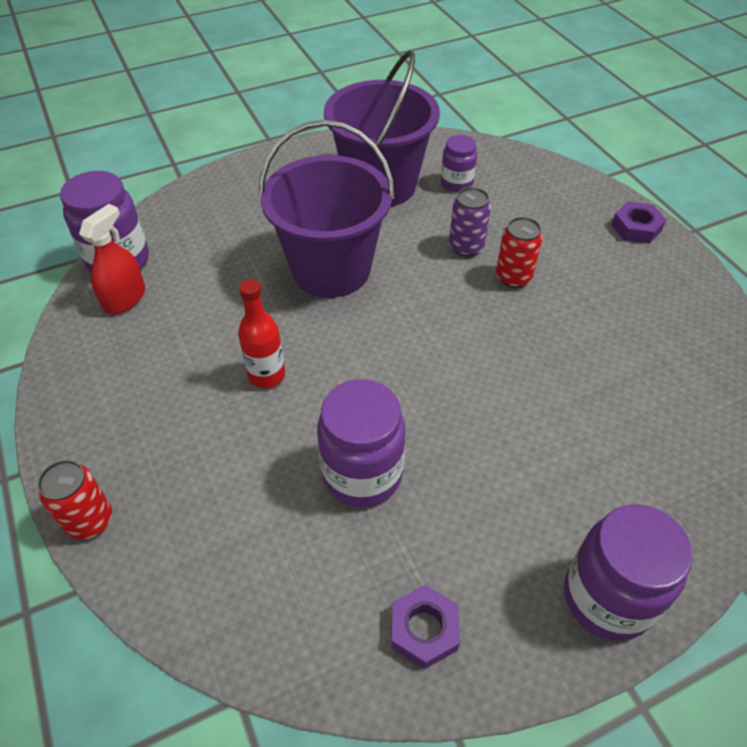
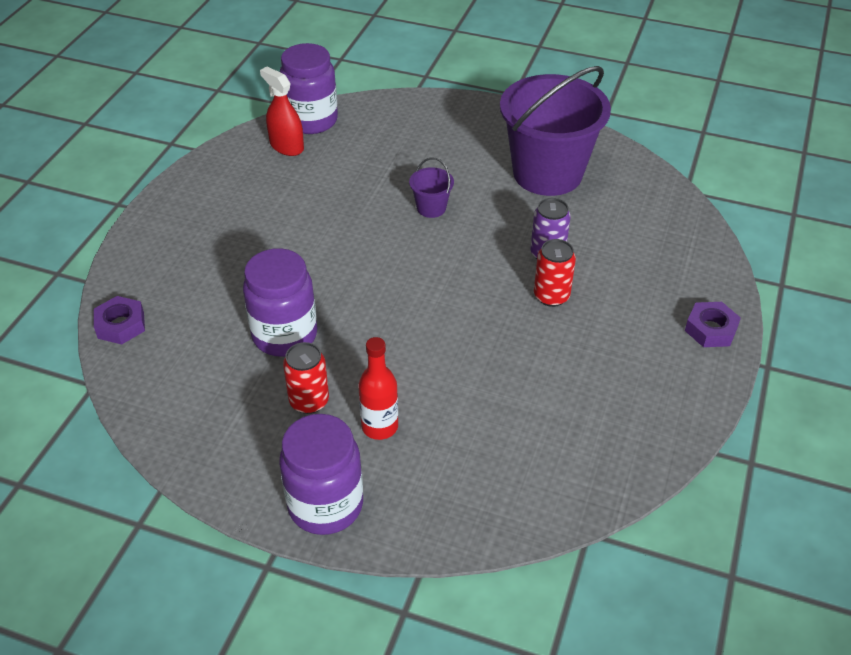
camera: 45 degrees right, 5 degrees down
(89, 520) = (129, 252): red can -> red can (309, 401)
(125, 299) = (286, 146): red spray bottle -> red spray bottle turned 120 degrees counterclockwise
(267, 375) = (306, 244): red bottle -> red bottle (380, 426)
(331, 269) = (431, 208): purple bucket -> purple bucket, size x0.41
(424, 629) = (210, 432): purple nut -> purple nut (121, 325)
(456, 183) = (609, 206): purple jar -> none

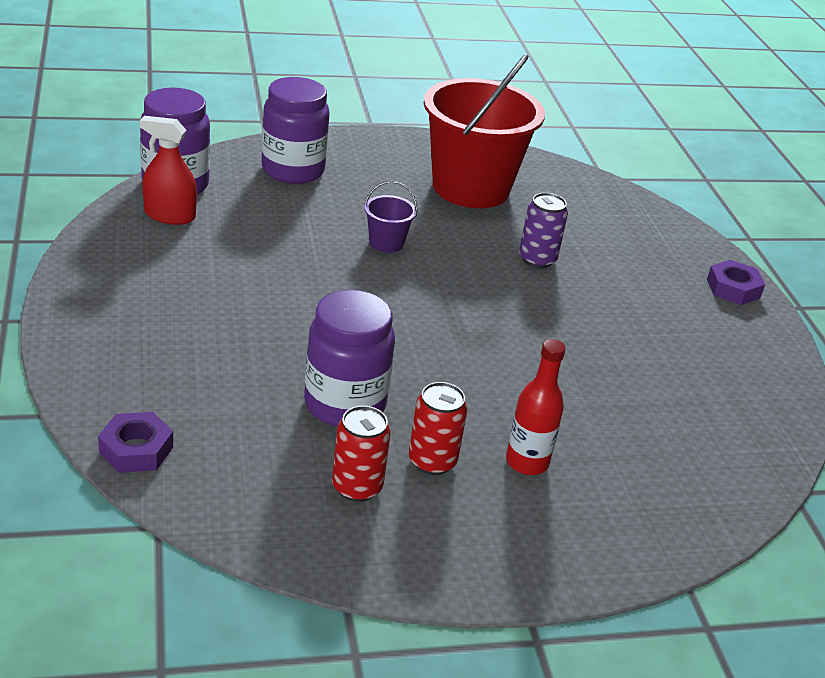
camera: 35 degrees left, 10 degrees down
(325, 505) = (543, 556): purple jar -> purple jar (293, 170)
(547, 173) = (471, 188): purple bucket -> red bucket
(551, 296) = (575, 296): red can -> red can (357, 487)

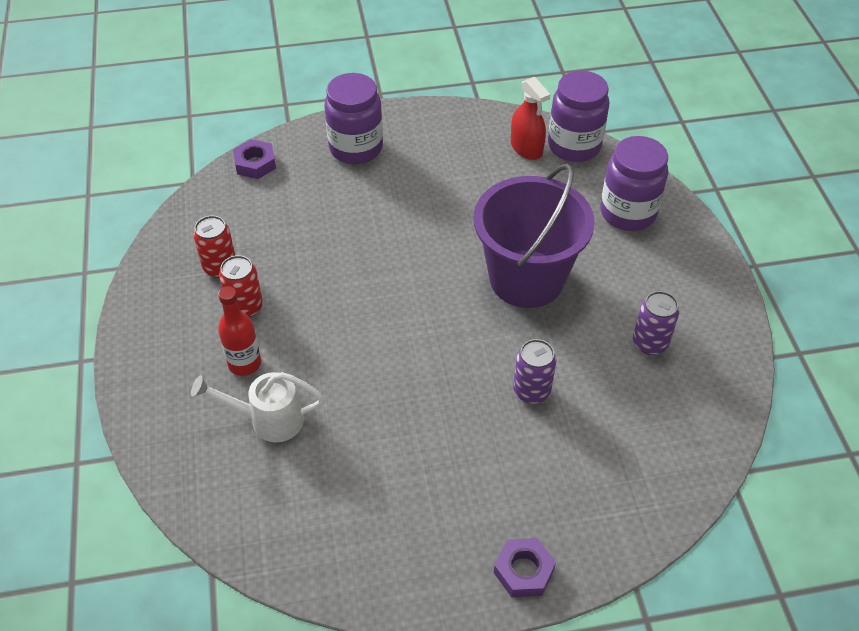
camera: 95 degrees right, 15 degrees up
(169, 215) = (526, 148): red spray bottle -> red spray bottle turned 135 degrees clockwise
(344, 404) = (305, 258): purple jar -> purple jar (356, 148)
(386, 243) = (526, 279): purple bucket -> purple bucket, size x2.47
(471, 188) = (650, 343): red bucket -> purple can
(608, 443) = (268, 420): none -> white watering can

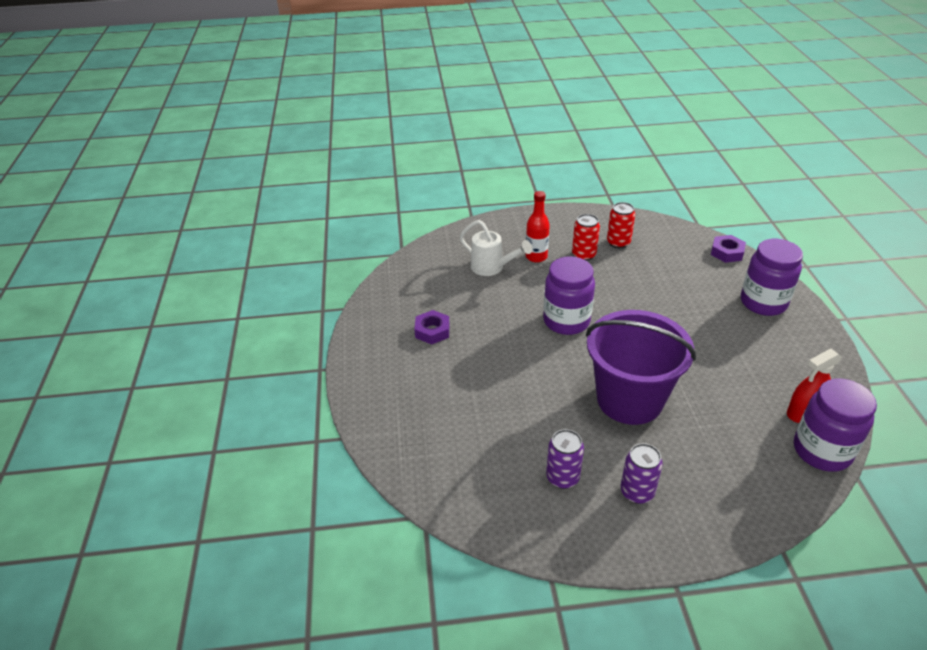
camera: 95 degrees right, 10 degrees down
(268, 420) = (492, 268): white watering can -> white watering can turned 120 degrees clockwise
(523, 571) = (365, 378): purple nut -> purple nut (432, 331)
(531, 391) = (511, 393): purple can -> purple can (637, 492)
(628, 213) = (731, 484): purple jar -> purple jar (566, 321)

